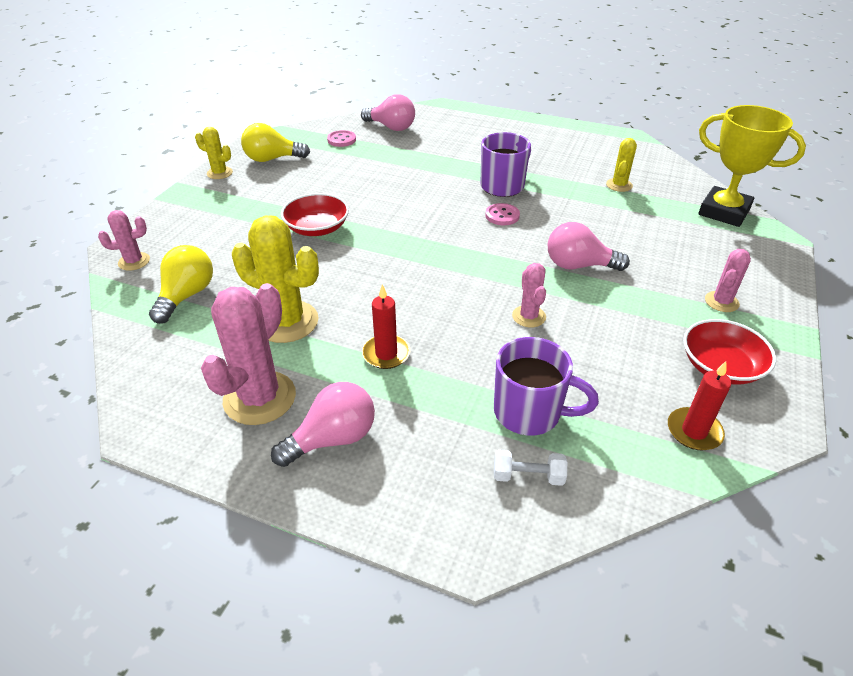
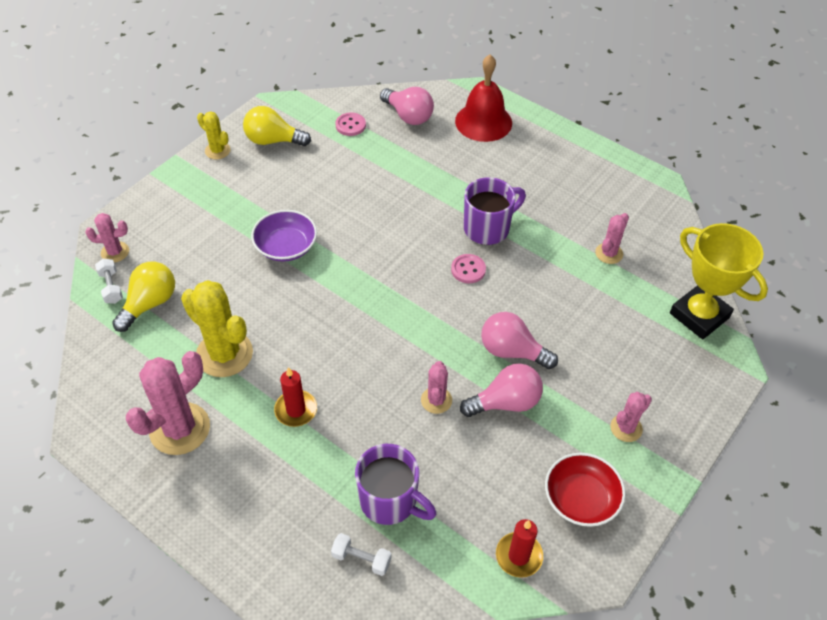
camera: 15 degrees right, 10 degrees up
(138, 290) = (111, 287): none -> white dumbbell
(317, 228) = (286, 247): red bowl -> purple bowl
(333, 439) = (224, 483): pink light bulb -> pink light bulb (505, 402)
(459, 122) = (483, 122): none -> red bell
(619, 185) = (609, 253): yellow cactus -> pink cactus

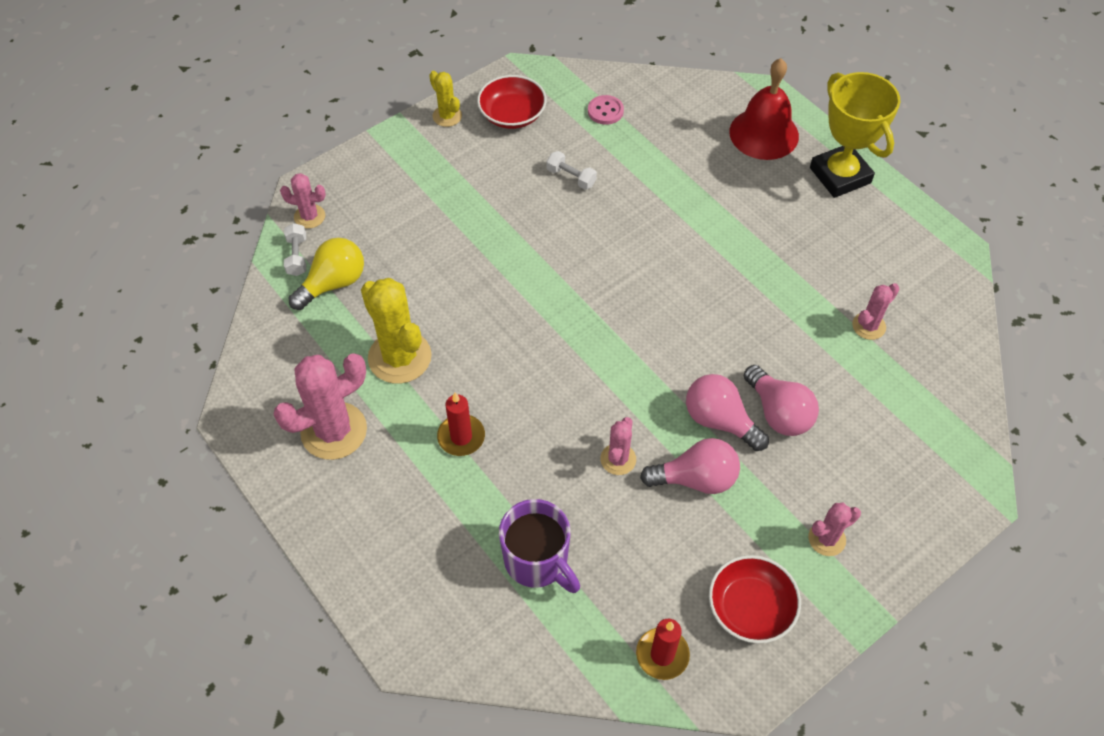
camera: 15 degrees right, 5 degrees up
(273, 140) = (512, 114): yellow light bulb -> red bowl
(286, 247) = (496, 246): purple bowl -> none
(361, 559) = (490, 617): white dumbbell -> white dumbbell (571, 177)
(408, 116) = (676, 111): pink light bulb -> pink light bulb (778, 412)
(468, 270) = (695, 313): pink button -> none
(488, 228) = (732, 267): purple mug -> none
(699, 315) = (956, 424): yellow trophy -> yellow trophy (840, 175)

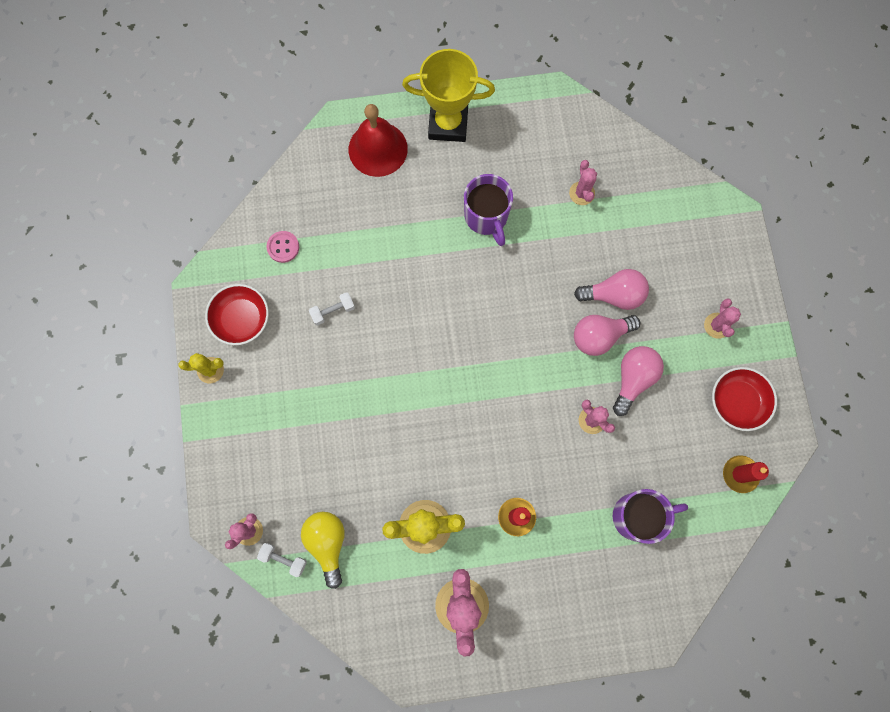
camera: 60 degrees left, 20 degrees up
(769, 254) = (486, 217): none -> purple mug

